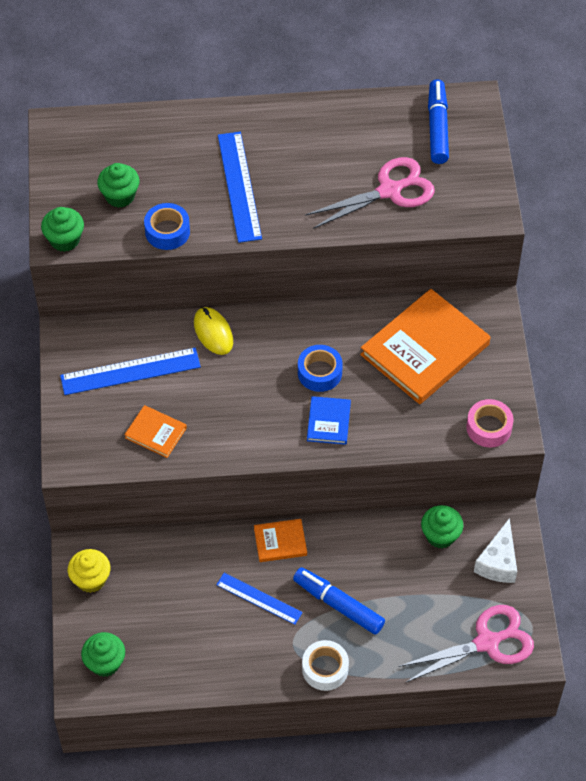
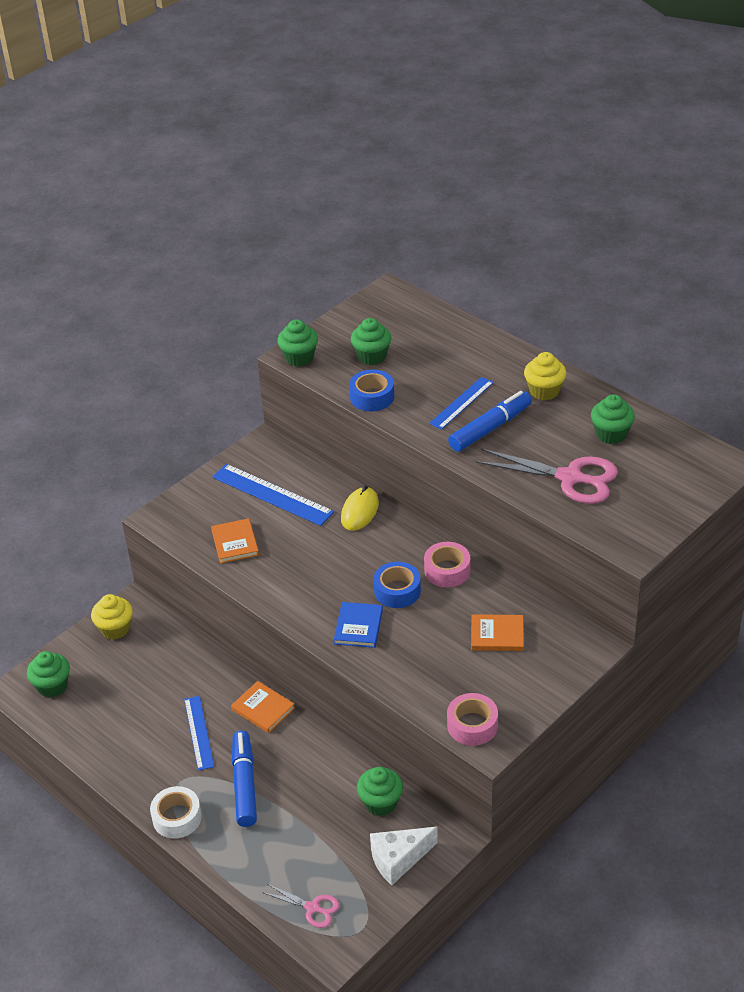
camera: 50 degrees right, 15 degrees down
(239, 186) = (461, 403): blue ruler -> blue ruler, size x0.64
(285, 131) = (544, 391): none -> yellow cupcake
(328, 422) = (358, 627): blue book -> blue book turned 45 degrees counterclockwise
(333, 329) = (447, 570): none -> pink tape
(373, 133) = (611, 434): none -> green cupcake
(425, 350) = (497, 635): orange book -> orange book, size x0.47
(437, 127) = (669, 462): blue marker -> blue marker (490, 428)
(487, 642) = (312, 908): pink scissors -> pink scissors, size x0.52

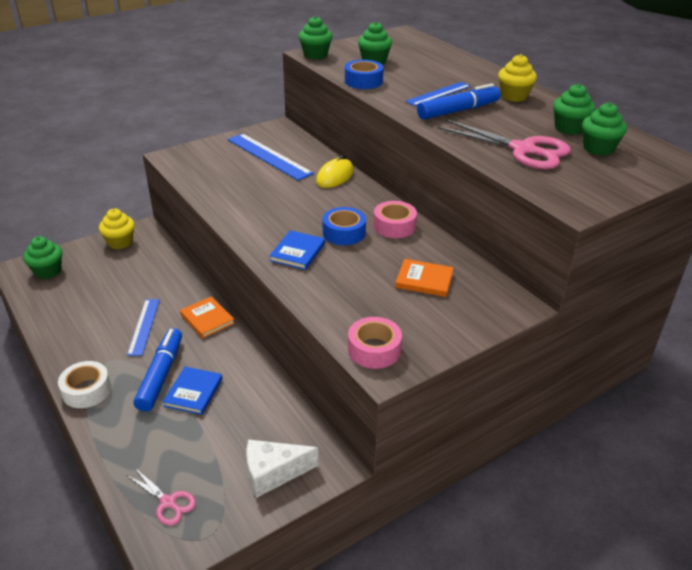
camera: 10 degrees right, 5 degrees down
(235, 543) = (222, 180): orange book -> none
(287, 795) = (193, 392): none -> blue book
(380, 803) = (277, 416): green cupcake -> green cupcake (598, 149)

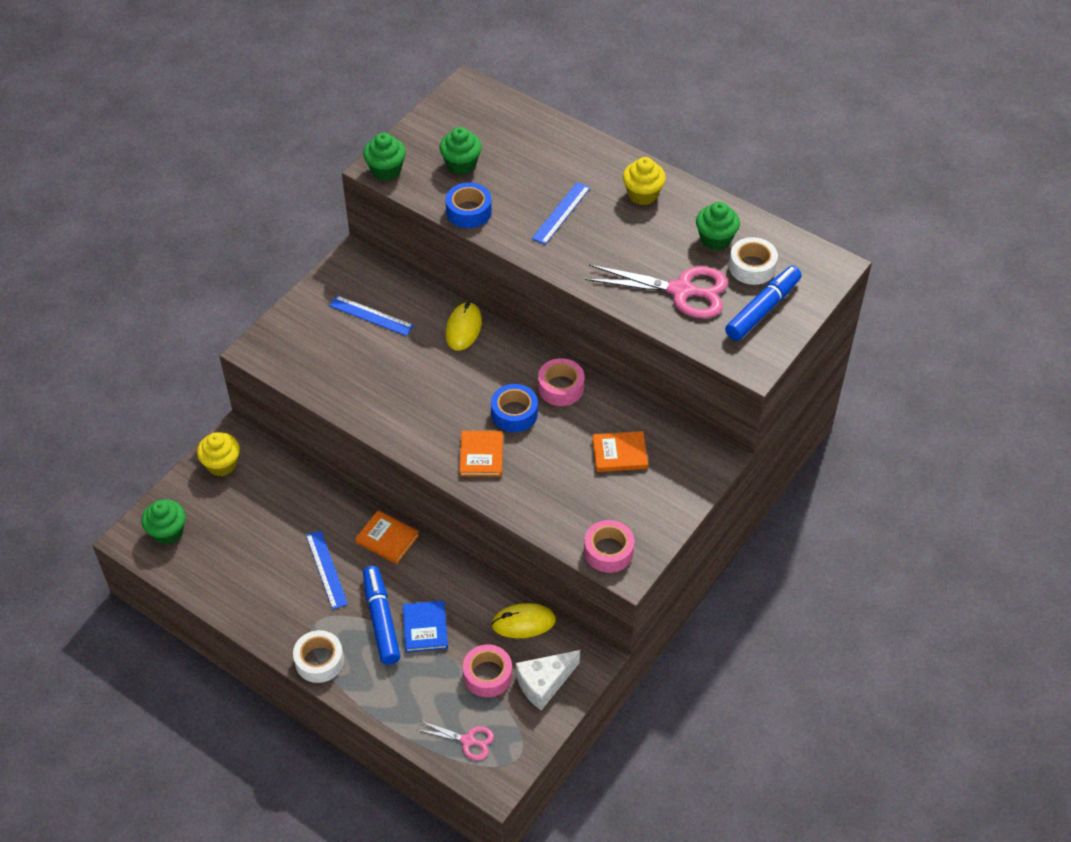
camera: 20 degrees left, 15 degrees up
(224, 448) = (487, 675): none -> pink tape
(269, 156) = (371, 315): blue ruler -> blue ruler, size x0.64
(284, 414) = (523, 622): none -> yellow mouse
(298, 252) = (481, 455): blue book -> orange book
(458, 111) = (594, 240): blue marker -> blue marker (762, 309)
(598, 149) = (752, 267): green cupcake -> white tape

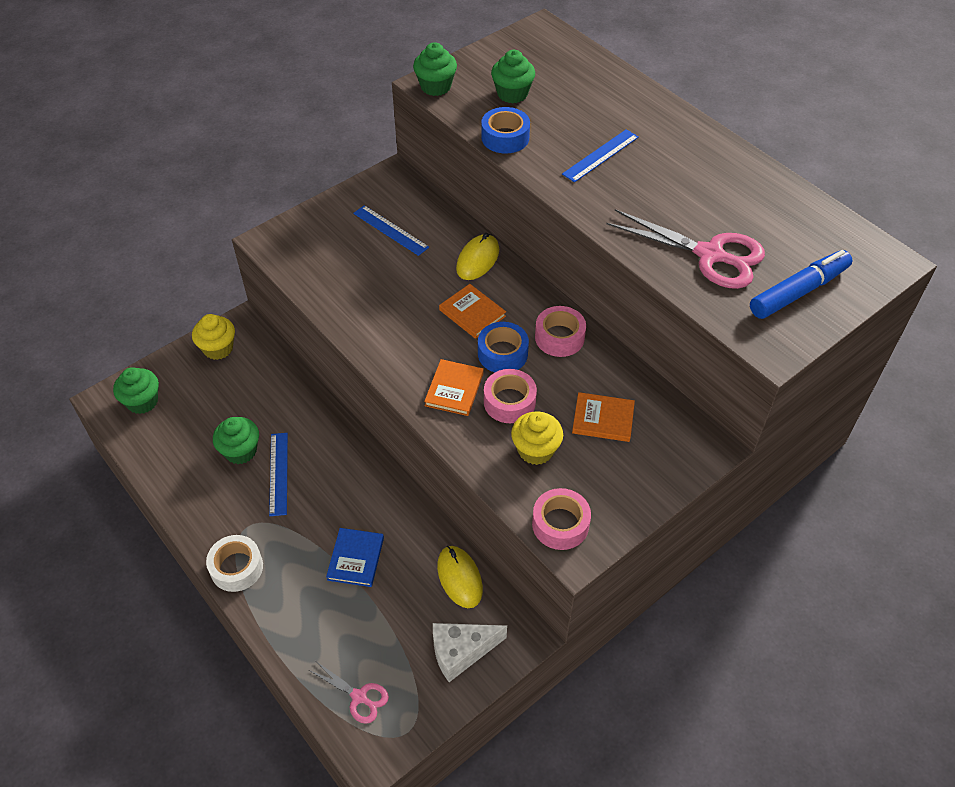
camera: 15 degrees right, 0 degrees up
(381, 620) = (314, 539): blue marker -> none
(387, 539) = (349, 456): orange book -> orange book (472, 313)
(487, 675) = (403, 627): pink tape -> pink tape (509, 402)
(523, 622) = (459, 578): yellow mouse -> yellow mouse turned 60 degrees clockwise
(642, 194) = (692, 153): yellow cupcake -> yellow cupcake (535, 450)
(715, 239) = (761, 210): green cupcake -> green cupcake (240, 451)
(752, 267) = (796, 245): white tape -> none

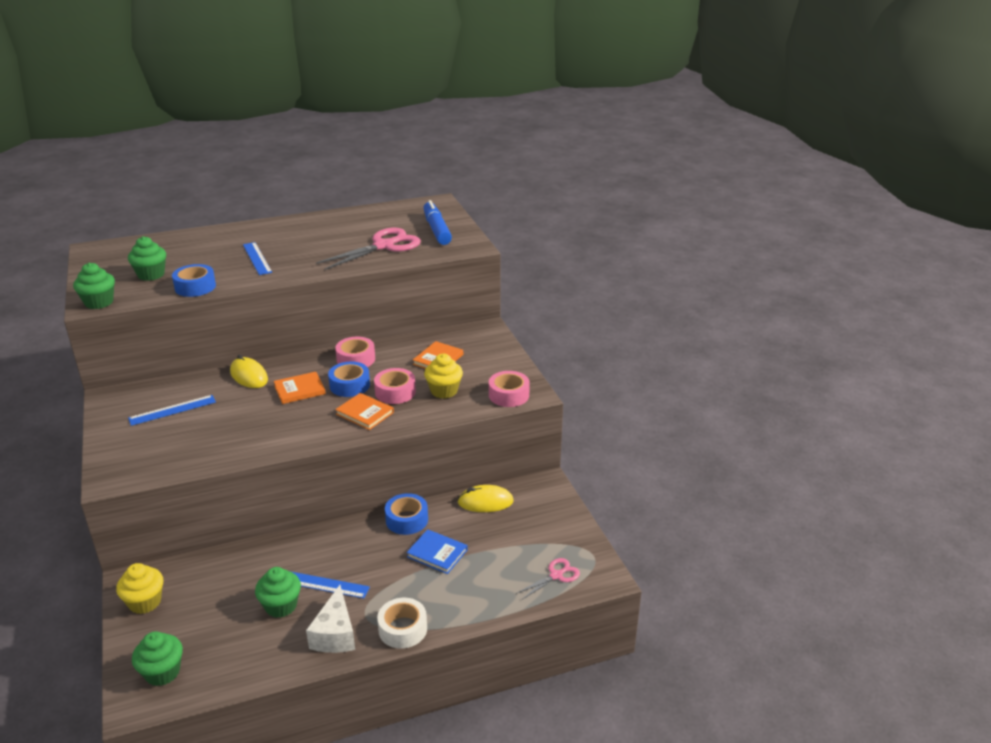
camera: 70 degrees left, 20 degrees down
(399, 508) = (407, 520): none -> blue tape
(461, 652) = (544, 515): white cheese -> white cheese (335, 634)

